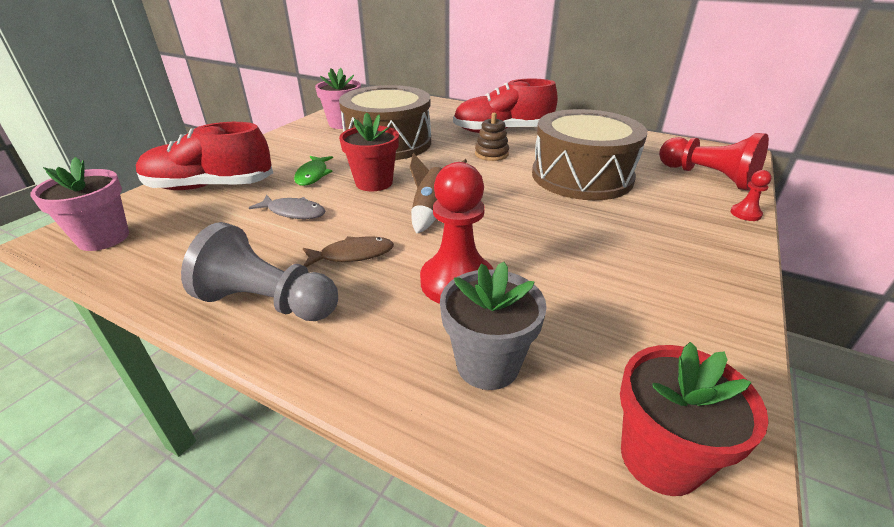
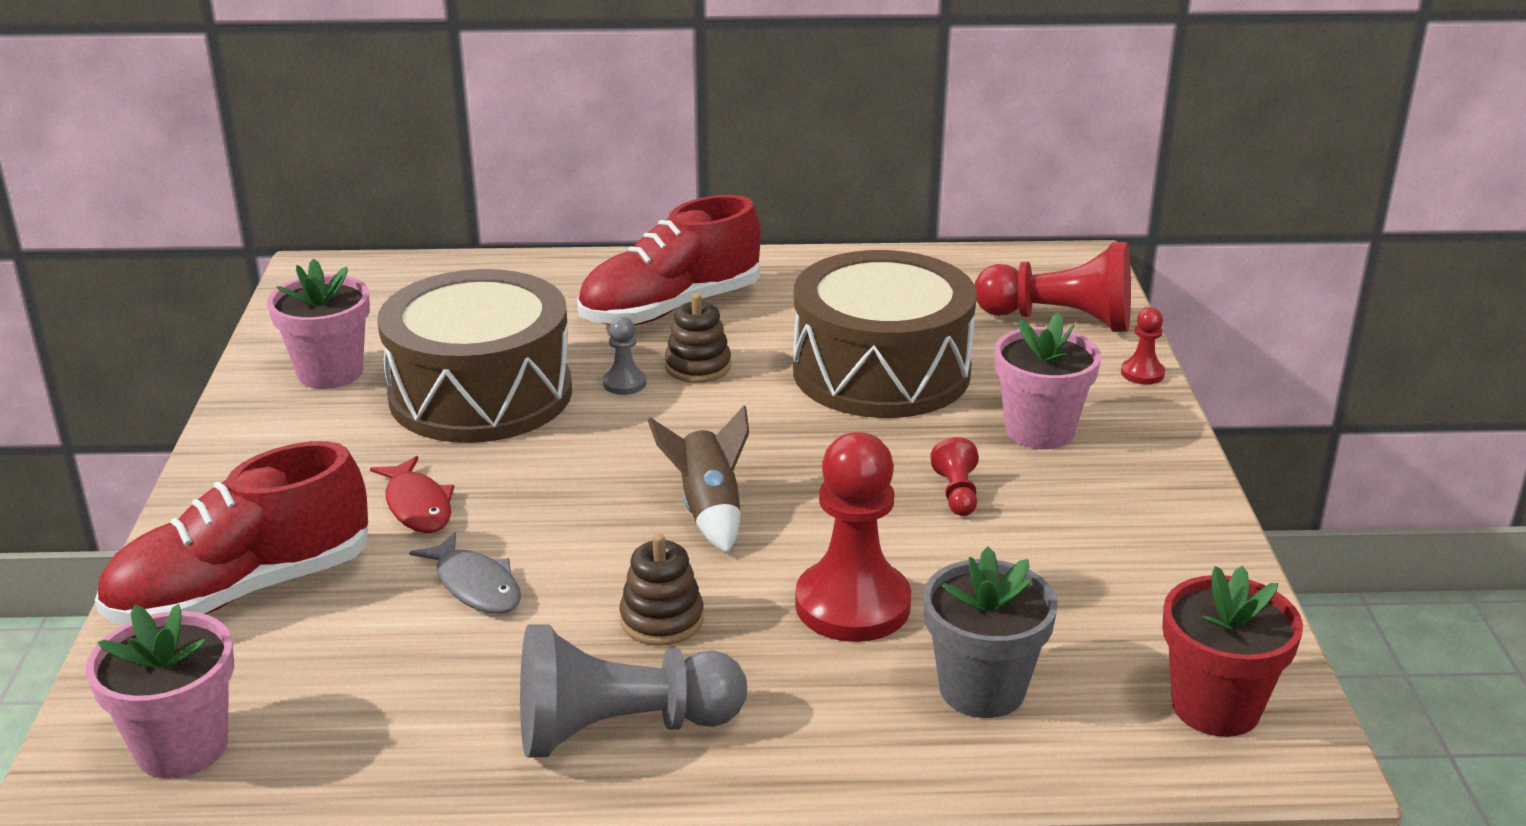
camera: 30 degrees left, 5 degrees down
(293, 212) = (475, 585): grey fish -> grey fish turned 60 degrees clockwise
(313, 175) = (417, 506): green fish -> red fish
(352, 255) = (662, 620): brown fish -> brown stacking toy
(374, 183) = (551, 486): red flower pot -> none
(451, 153) = (624, 383): none -> grey pawn
(573, 243) = (956, 493): none -> red pawn
(653, 225) = (1039, 431): none -> pink flower pot

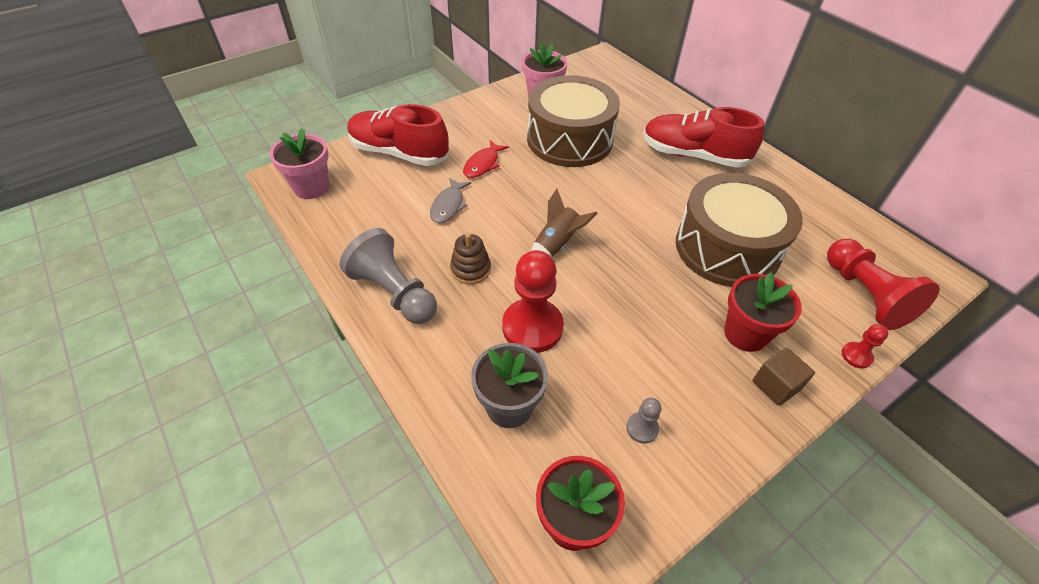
camera: 55 degrees right, 20 degrees up
(624, 383) = (621, 172): grey pawn -> grey pawn (642, 428)
(698, 367) = (658, 187): brown stacking toy -> none
(956, 493) = (654, 325): red pawn -> none
(1039, 431) = (745, 334): pink flower pot -> red flower pot
(1136, 449) = (776, 385): none -> brown cube

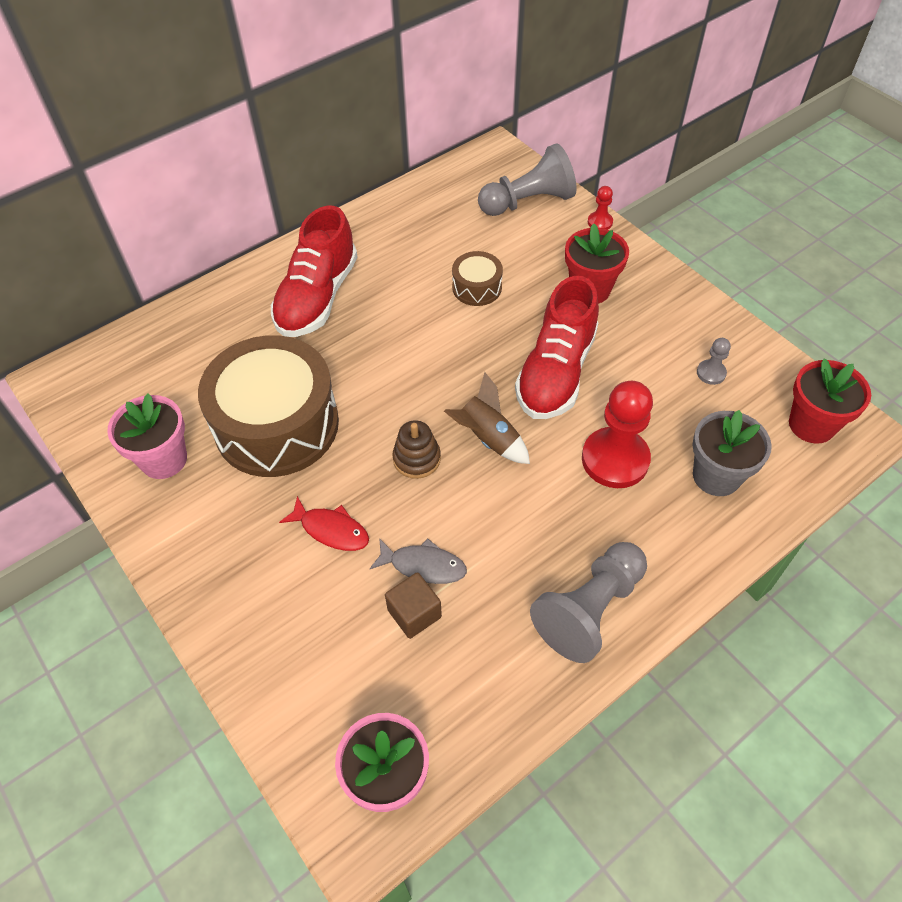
camera: 90 degrees left, 5 degrees up
(399, 153) = (299, 654): red shoe -> red shoe (556, 372)
(470, 269) = (539, 527): brown stacking toy -> brown stacking toy (417, 459)
(727, 248) = (477, 287): brown drum -> brown drum, size x0.45
(776, 385) = (643, 278): brown cube -> brown cube (414, 613)
(865, 295) = (528, 202): red pawn -> grey pawn

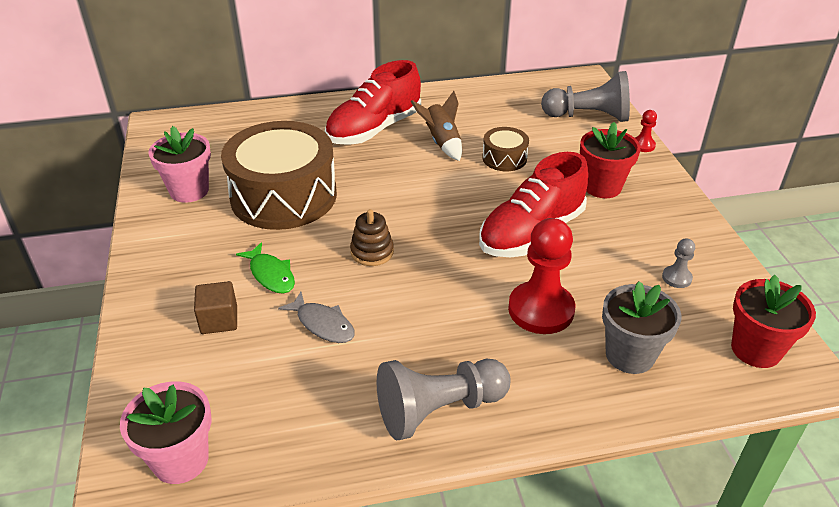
camera: 25 degrees right, 15 degrees down
(331, 530) = (271, 274): red fish -> green fish
(414, 613) = (290, 354): brown cube -> brown cube (219, 320)
(488, 438) = (440, 258): brown rocket -> brown rocket (442, 142)

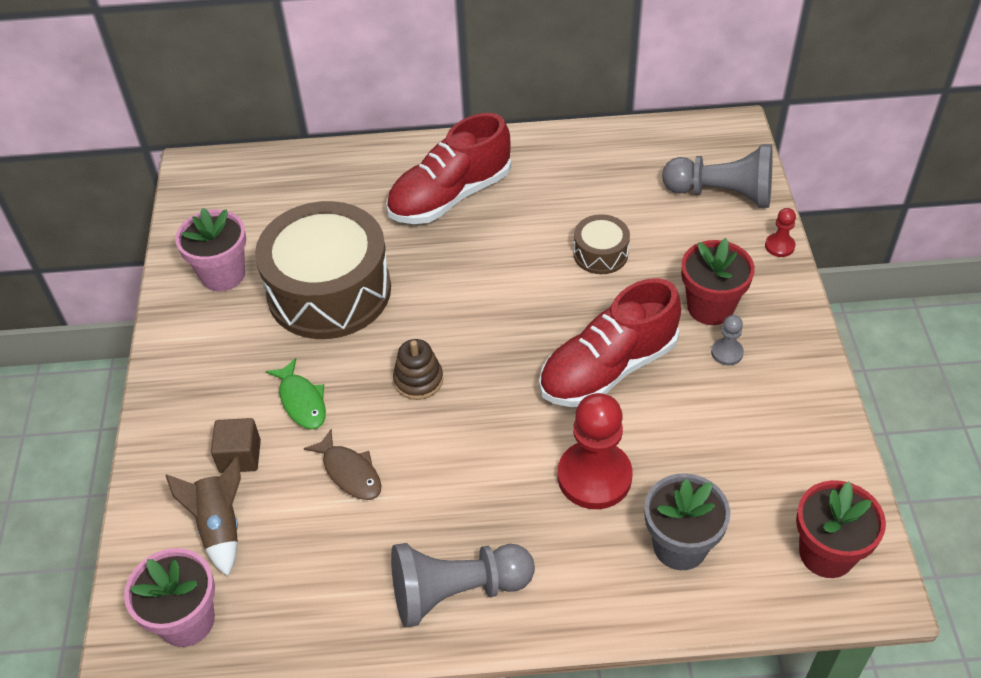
camera: 10 degrees right, 10 degrees up
(322, 324) = (350, 472): grey fish -> brown fish
(442, 142) = (529, 223): brown rocket -> brown rocket (220, 526)
(676, 278) = (764, 448): grey pawn -> grey pawn (727, 353)

